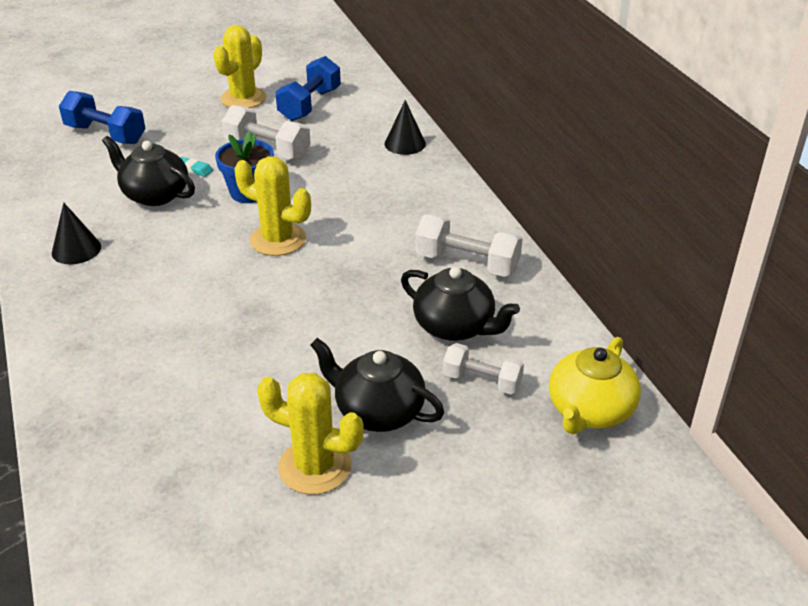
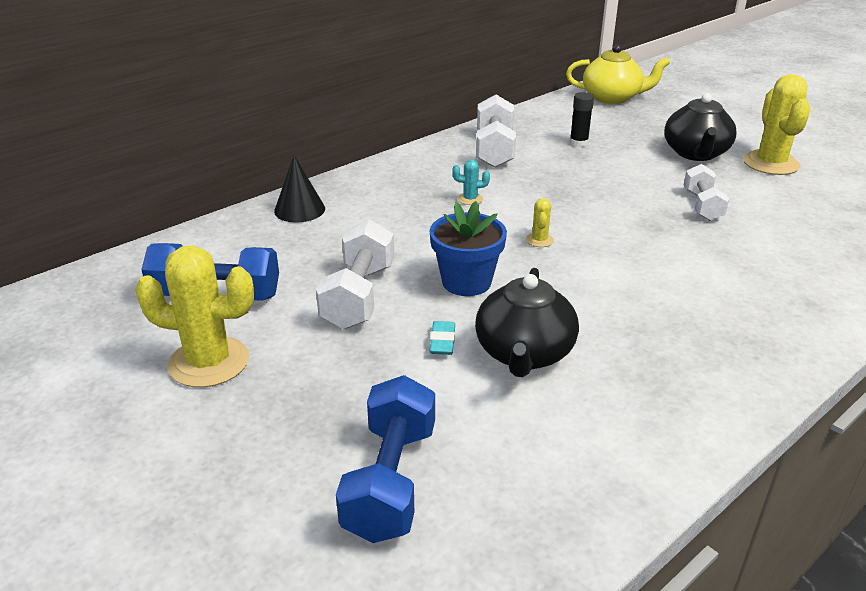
camera: 110 degrees left, 5 degrees down
(76, 249) = (687, 373): black cone -> none
(278, 239) = (539, 240): yellow cactus -> yellow cactus, size x0.44
(370, 223) = (470, 199): none -> turquoise cactus
(455, 327) = (578, 143): black teapot -> black glue stick
(482, 381) = (624, 127): white dumbbell -> white dumbbell (702, 206)

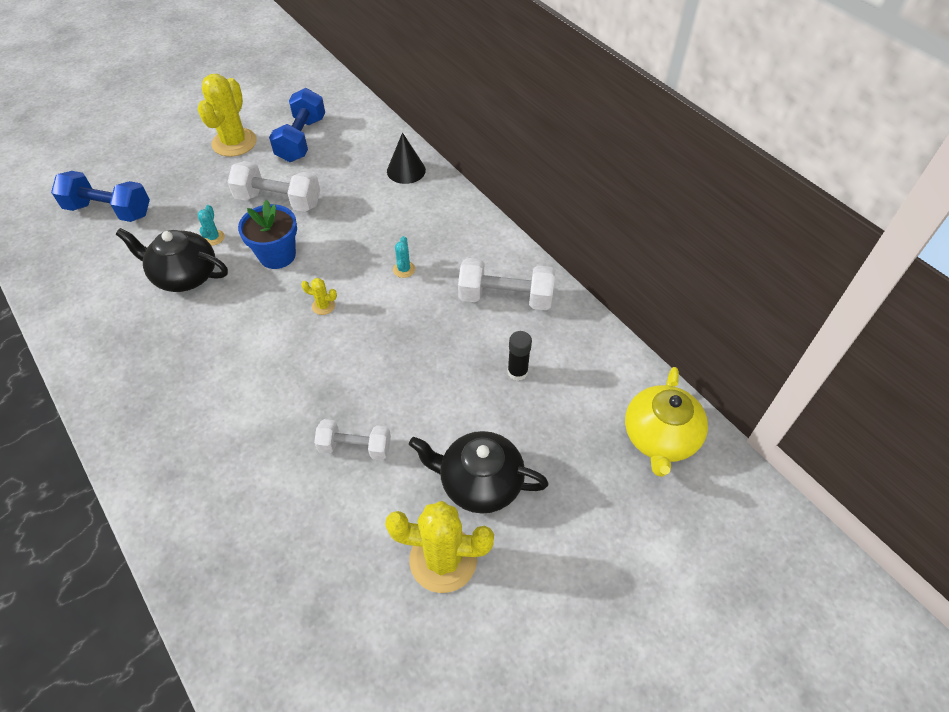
camera: 95 degrees right, 20 degrees up
(442, 341) = (213, 238): turquoise eraser -> turquoise cactus

